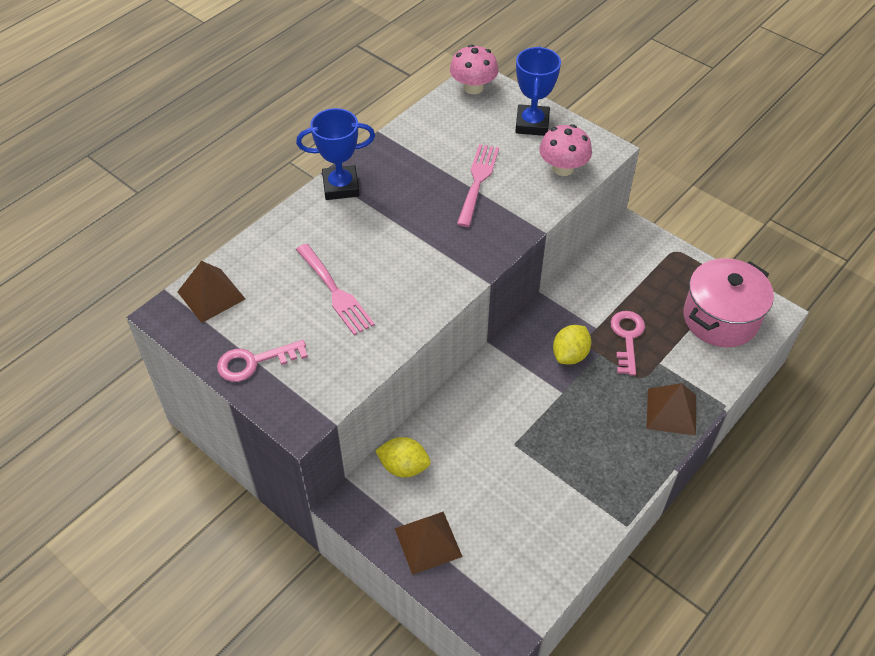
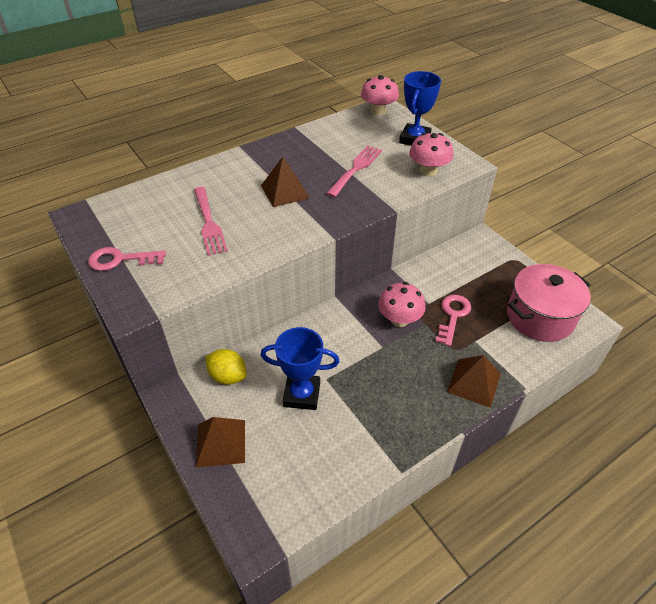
camera: 15 degrees right, 5 degrees down
(211, 295) = (116, 209): brown pyramid -> brown pyramid (285, 191)
(341, 187) = (249, 156): blue trophy -> blue trophy (302, 394)
(570, 355) = (399, 319): yellow lemon -> pink mushroom

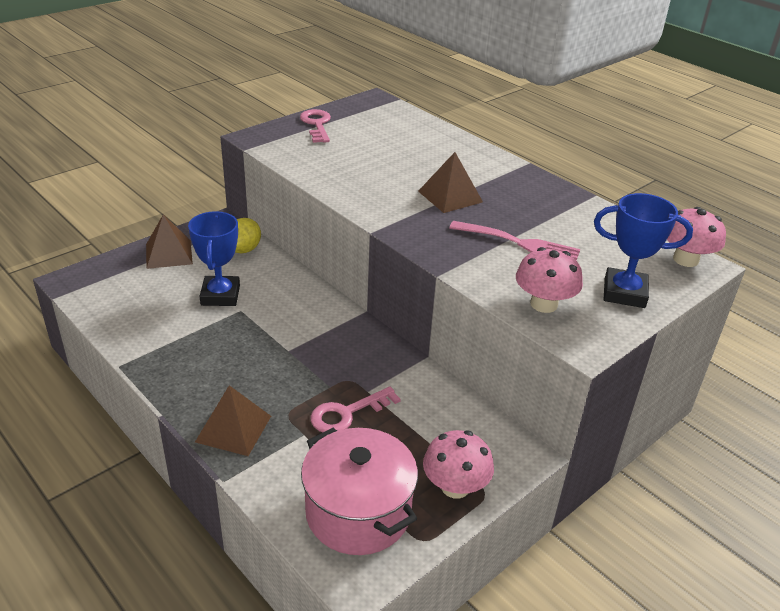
camera: 80 degrees right, 10 degrees down
(209, 223) = (379, 158): pink fork -> none
(399, 319) = (334, 364): pink mushroom -> pink mushroom (455, 486)
(453, 316) = (347, 413): pink key -> pink key turned 135 degrees clockwise

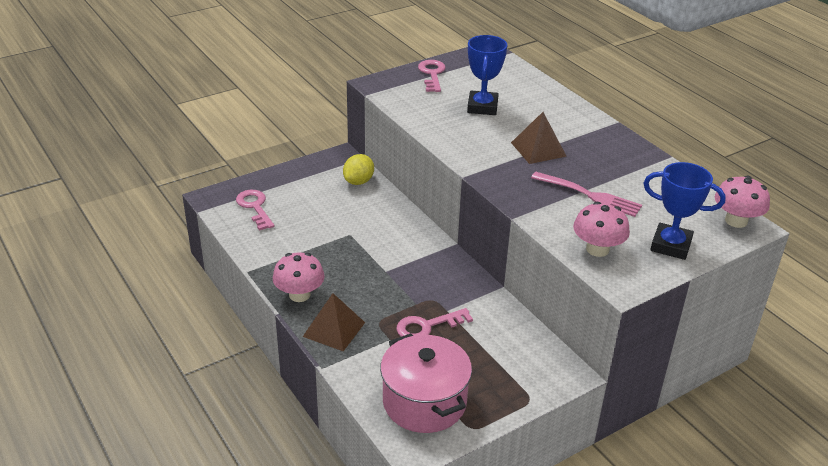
camera: 10 degrees right, 0 degrees up
(123, 287) = (254, 207): none -> pink key
(169, 254) = (294, 181): brown pyramid -> none
(220, 295) = (334, 220): blue trophy -> blue trophy (482, 107)
(455, 486) = (506, 391): pink mushroom -> pink mushroom (299, 295)

